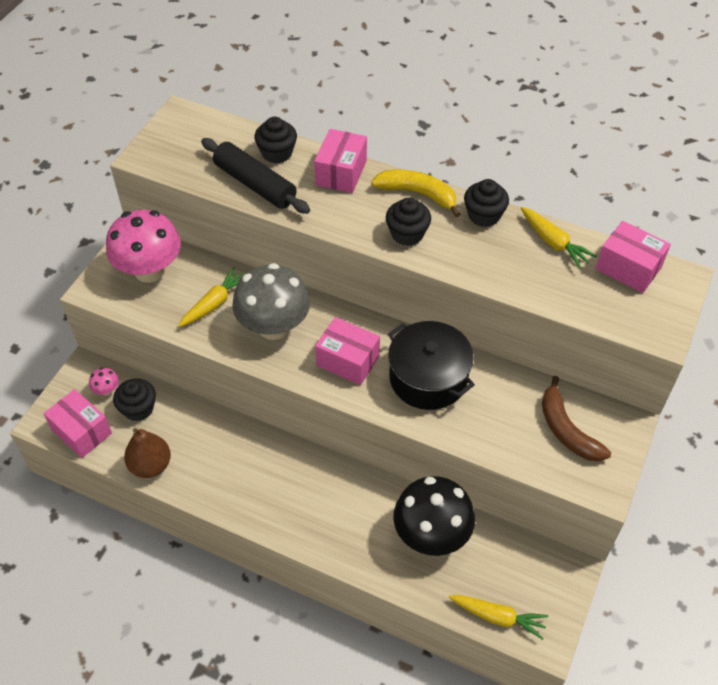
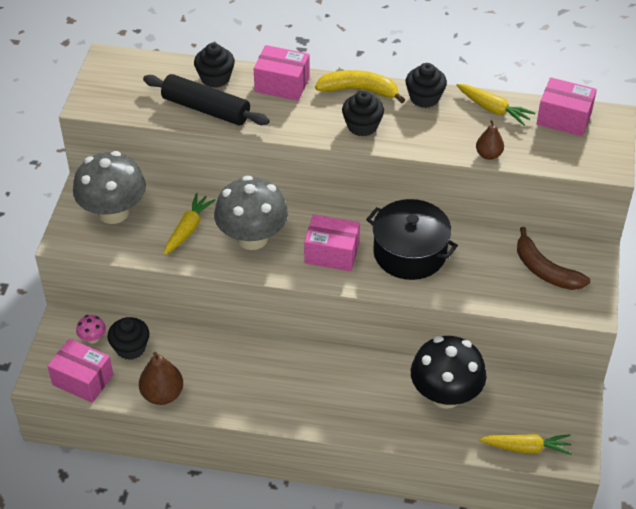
camera: 15 degrees left, 5 degrees down
(150, 270) = (113, 212): pink mushroom -> grey mushroom
(341, 173) = (282, 84): pink box -> pink box turned 75 degrees counterclockwise
(531, 293) = (488, 155): none -> brown pear

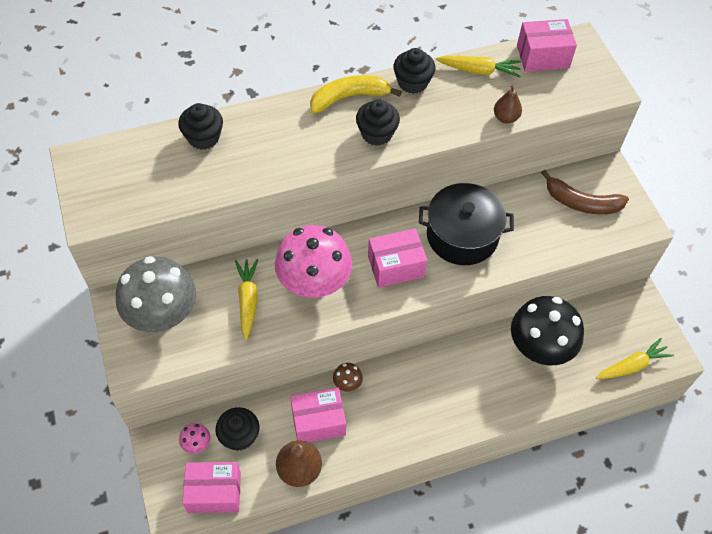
camera: 30 degrees left, 10 degrees up
(206, 109) = (216, 175): black rolling pin -> none
(248, 348) = (347, 383): none -> brown mushroom
(252, 238) = (314, 283): grey mushroom -> pink mushroom
(282, 84) = (273, 119): pink box -> pink box (318, 422)

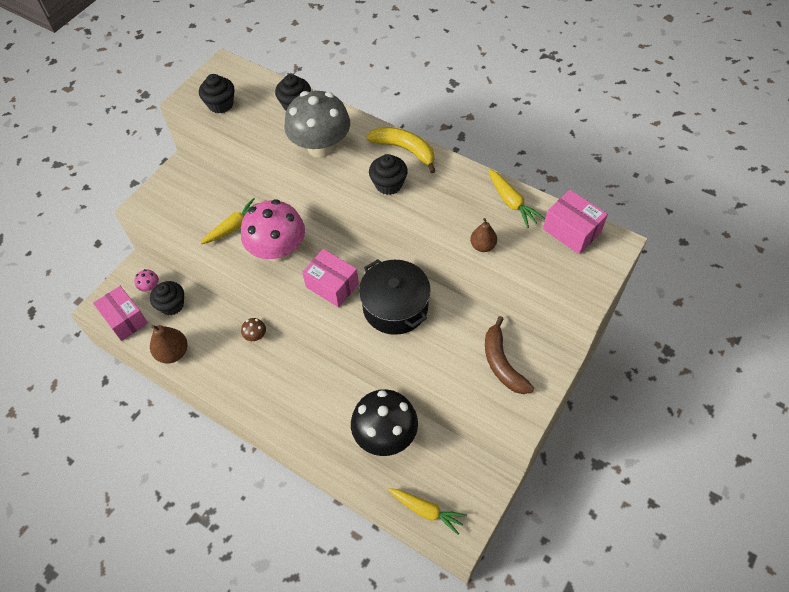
camera: 55 degrees right, 0 degrees up
(163, 315) = (188, 194): grey mushroom -> grey mushroom (321, 147)
(318, 422) = (215, 339): pink box -> none
(412, 82) = (457, 173): black cupcake -> black cupcake (220, 104)

